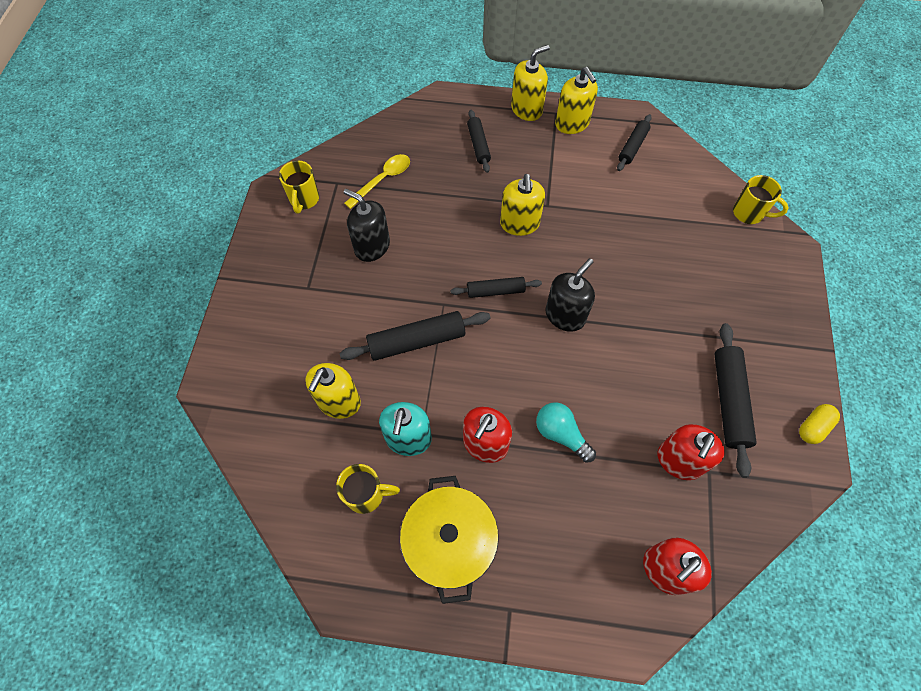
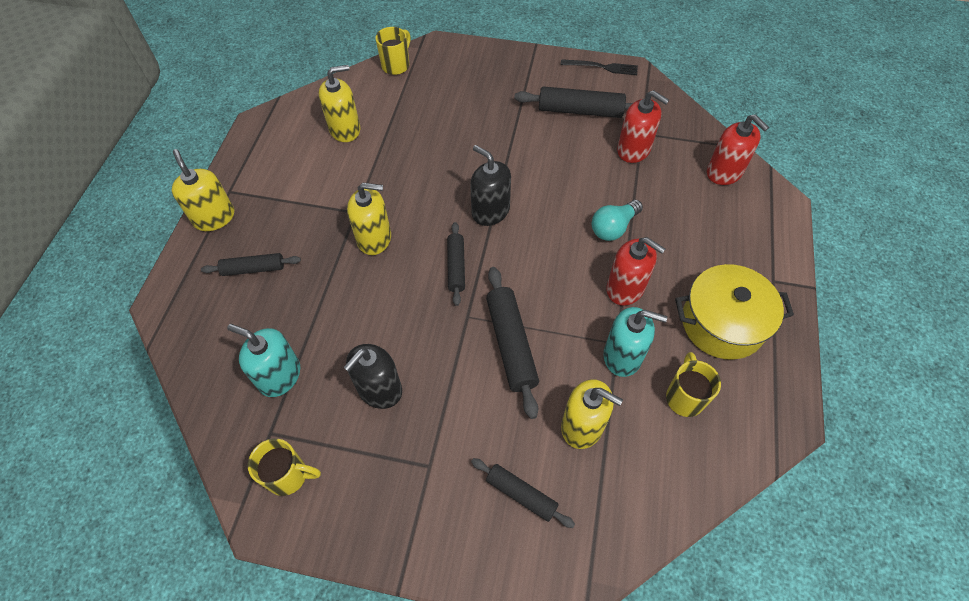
camera: 85 degrees left, 5 degrees down
(382, 180) = (279, 376): yellow spoon -> turquoise soap dispenser
(572, 123) = (249, 178): yellow soap dispenser -> yellow soap dispenser (345, 129)
(633, 147) = (297, 133): black rolling pin -> black rolling pin (521, 494)
(813, 427) = (602, 67): yellow capsule -> black fork

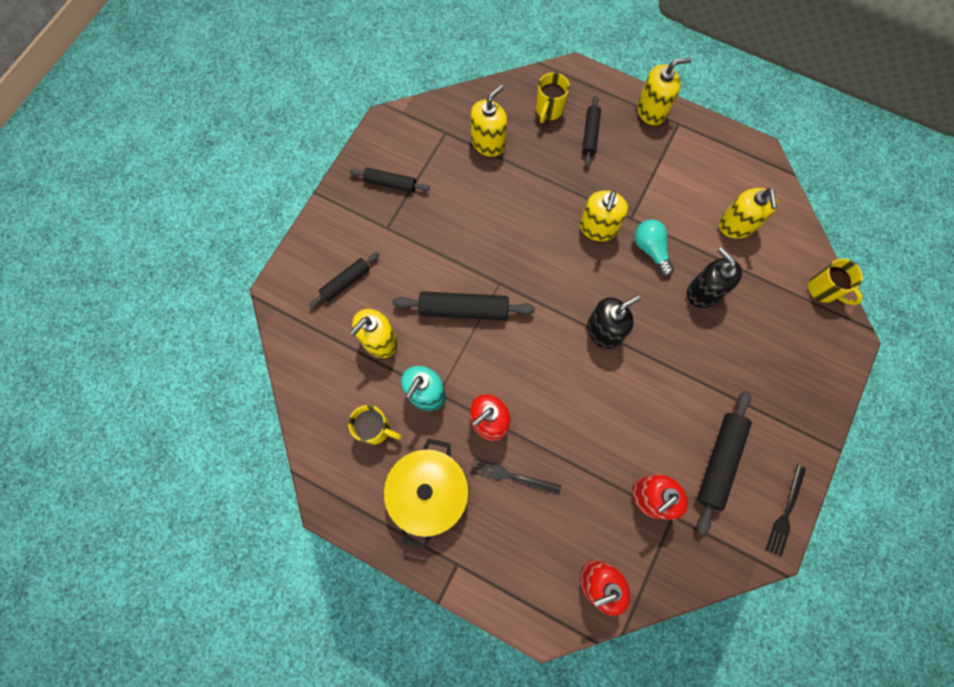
camera: 105 degrees right, 15 degrees up
(279, 376) = (488, 143): turquoise soap dispenser -> yellow soap dispenser
(288, 476) = (411, 140): yellow mug -> yellow mug (548, 110)
(379, 389) = (455, 206): black soap dispenser -> black soap dispenser (703, 292)
(456, 267) = (550, 286): black rolling pin -> black rolling pin (390, 183)
(613, 227) = (557, 437): turquoise light bulb -> turquoise light bulb (651, 249)
(668, 255) = (512, 476): none -> black fork

